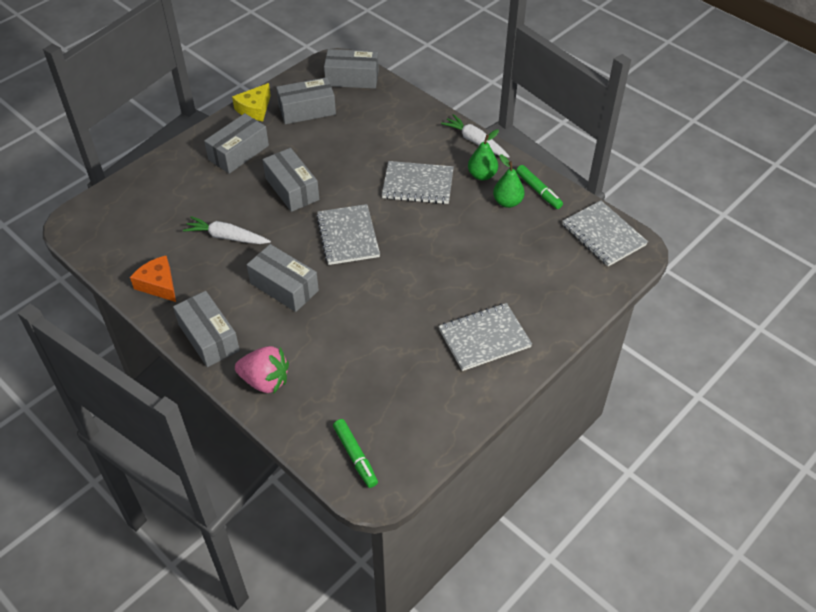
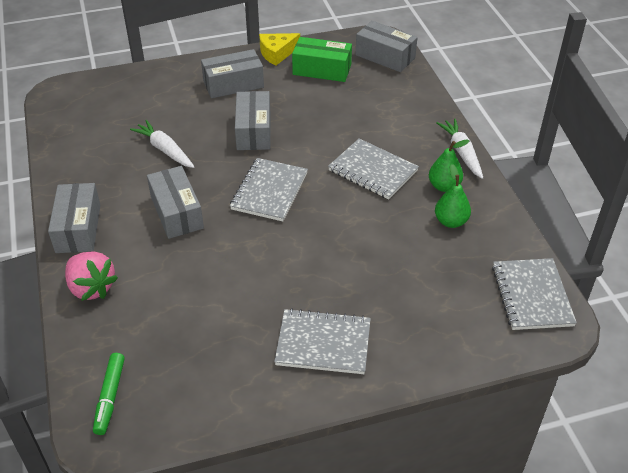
camera: 30 degrees right, 5 degrees down
(158, 284) = (77, 166): orange cheese -> none
(307, 110) = (322, 70): grey box -> green box
(538, 191) = (492, 223): green marker -> none

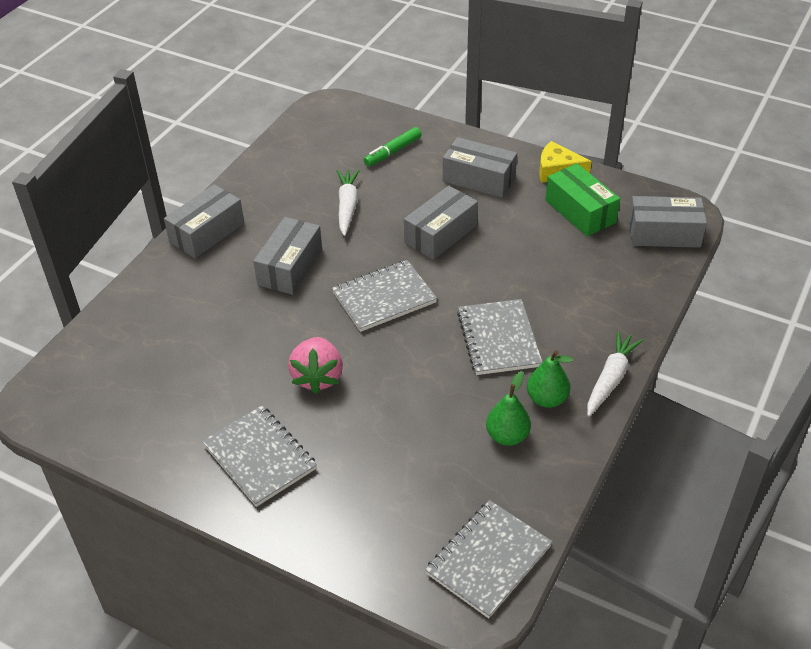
camera: 45 degrees right, 0 degrees up
(91, 288) = (160, 287): pink strawberry -> pink strawberry (318, 377)
(110, 397) = (74, 379): green marker -> green marker (392, 152)
(385, 56) = (664, 234): grey box -> grey box turned 75 degrees counterclockwise

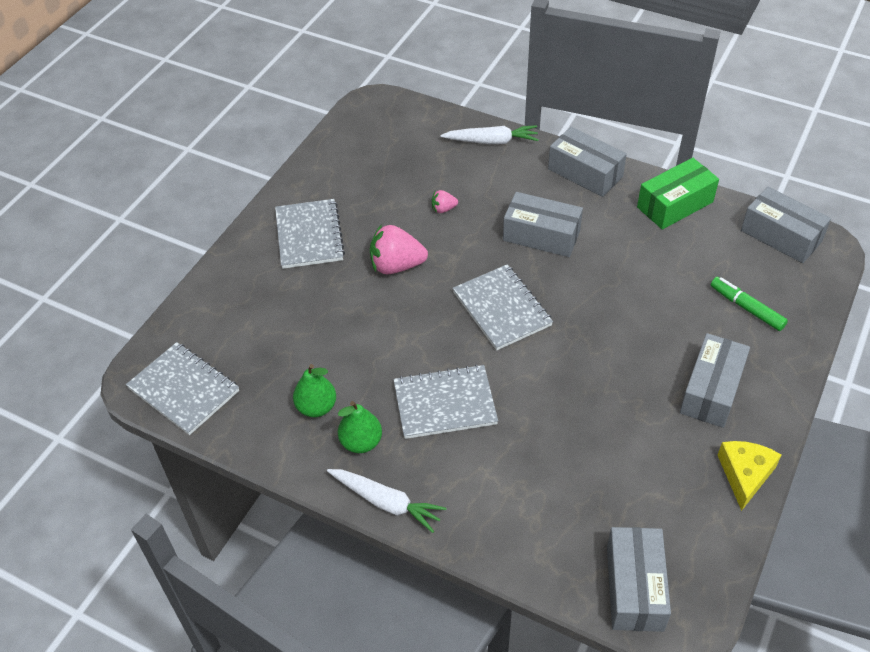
camera: 90 degrees right, 5 degrees up
(238, 339) = (443, 209): none -> pink strawberry
(260, 457) = (309, 235): grey notebook -> grey notebook turned 60 degrees counterclockwise
(347, 206) = (641, 273): white carrot -> white carrot (492, 141)
(440, 234) = (605, 354): grey box -> grey box (781, 236)
(580, 211) = (666, 494): green box -> green box (675, 204)

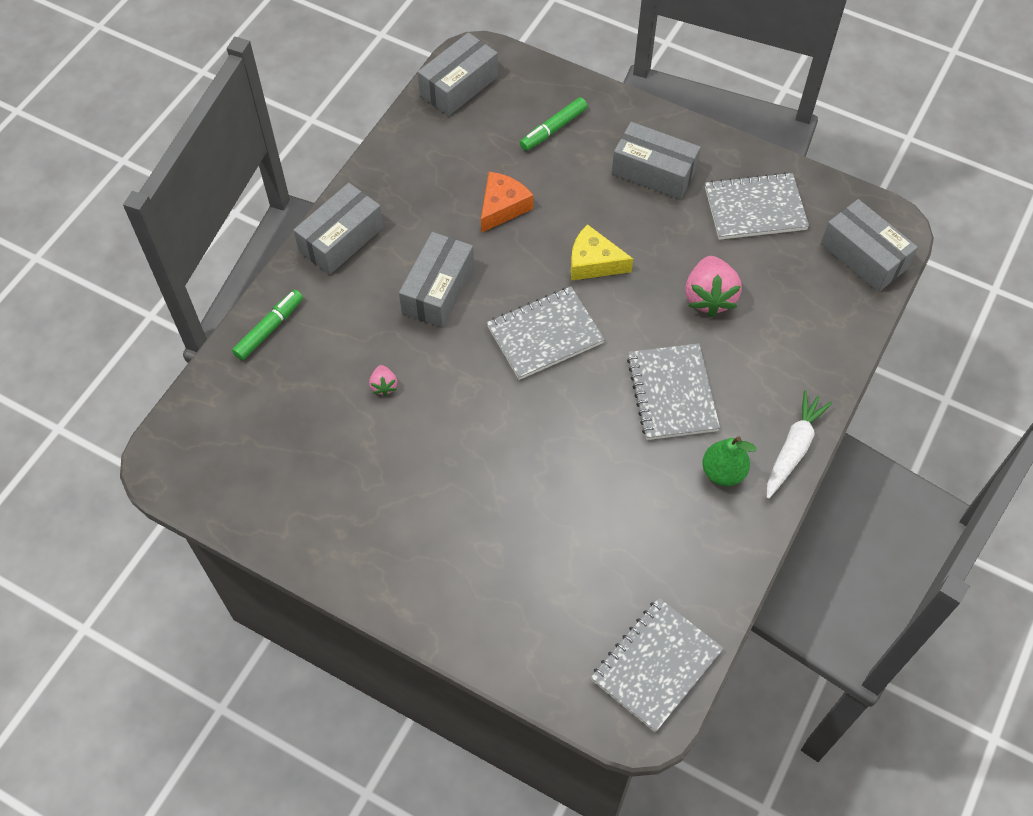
camera: 90 degrees left, 10 degrees up
(309, 235) = (413, 536): grey notebook -> grey notebook (755, 208)
(316, 407) = (679, 517): green pear -> none
(396, 266) = (473, 437): pink strawberry -> pink strawberry (709, 297)
(492, 141) = (269, 329): white carrot -> green marker
(634, 588) = (863, 256): grey box -> grey box turned 45 degrees clockwise
(640, 274) = (502, 207): none -> orange cheese
(675, 204) = (403, 164): green box -> none
(745, 475) = (745, 162): yellow cheese -> yellow cheese (593, 262)

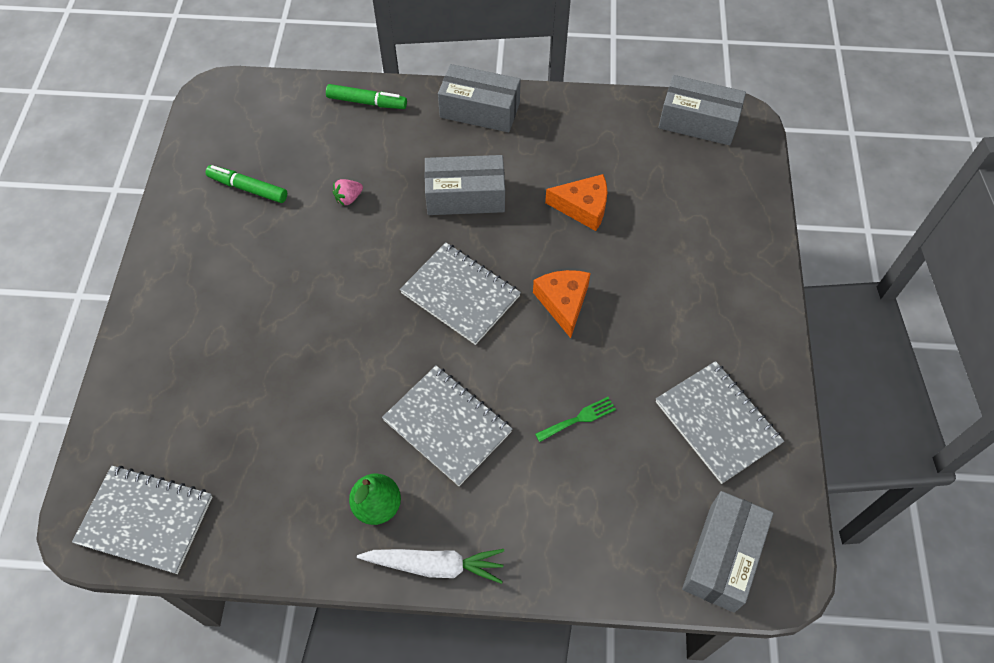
camera: 65 degrees right, 0 degrees up
(553, 129) = (699, 211): green marker -> green marker (248, 188)
(593, 262) = (563, 302): yellow cheese -> orange cheese
(654, 172) = (703, 313): grey box -> none
(672, 393) = (447, 426): grey notebook -> grey notebook turned 75 degrees clockwise
(709, 297) = (579, 419): pink strawberry -> green fork

